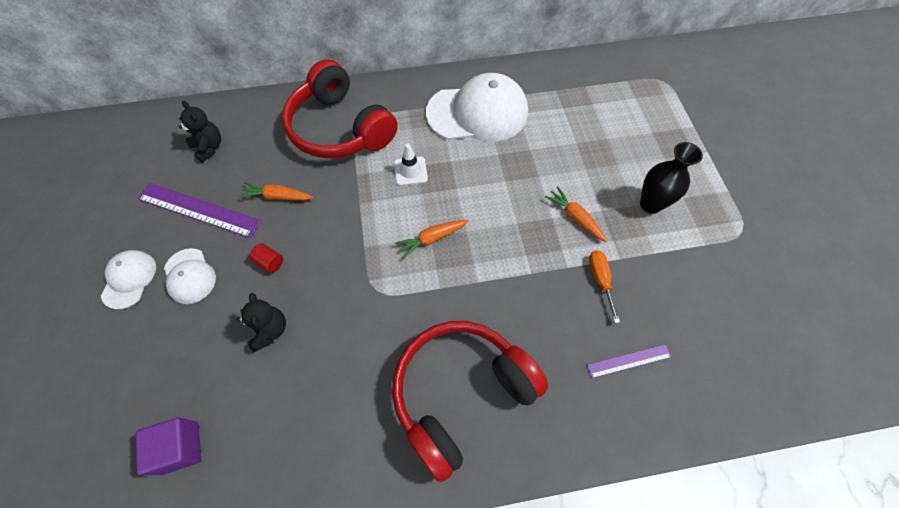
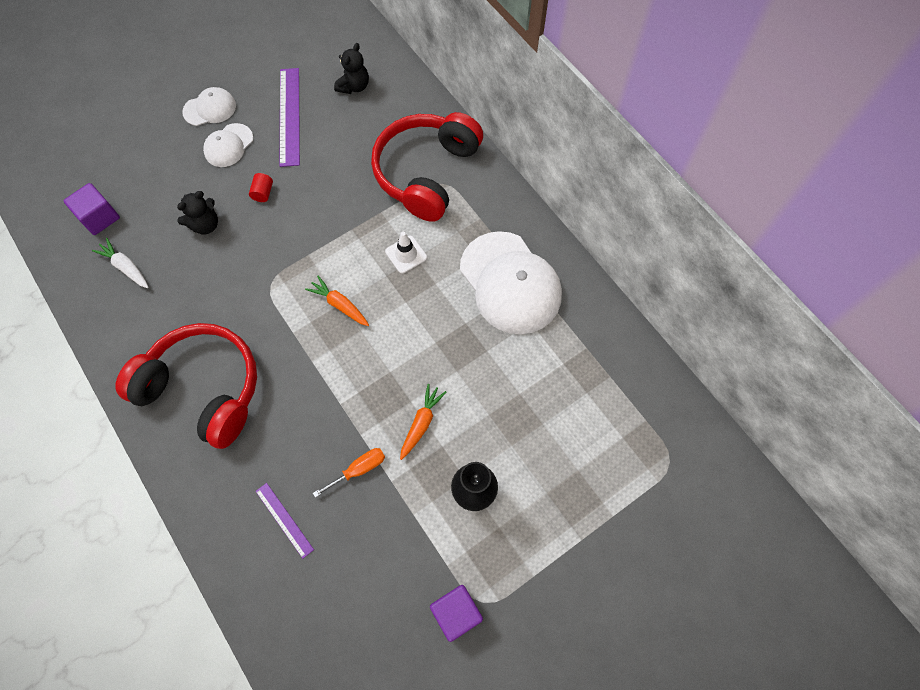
camera: 65 degrees right, 5 degrees up
(267, 435) = (126, 267): none -> white carrot
(277, 196) = (328, 164): orange carrot -> none
(747, 253) = (456, 613): none -> purple cube

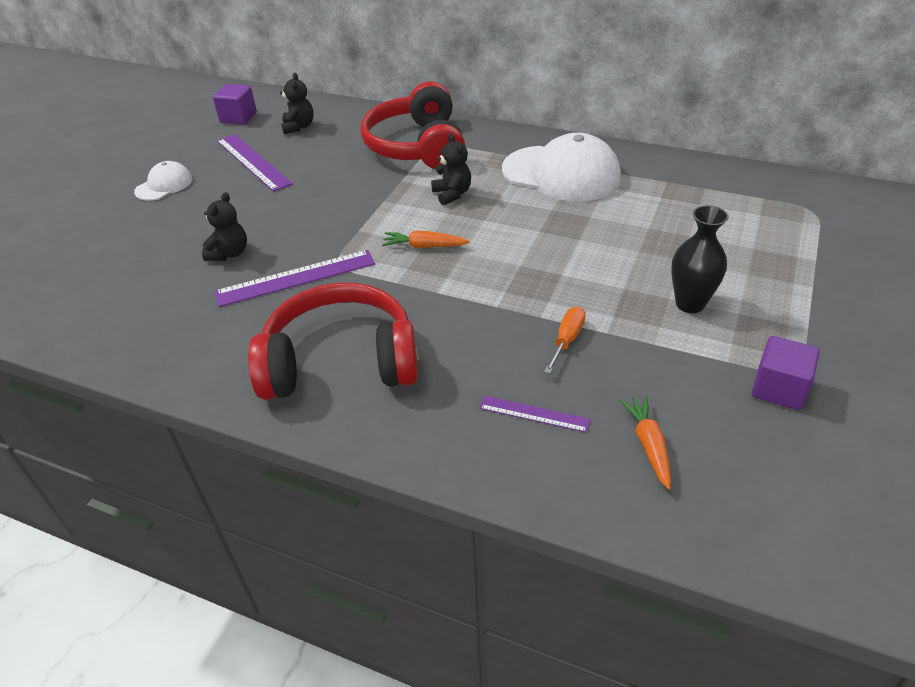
camera: 30 degrees left, 25 degrees down
(99, 217) = (98, 295): purple cube -> purple cube (238, 117)
(126, 267) = (162, 316): white carrot -> none
(228, 145) = (206, 198): white cap -> none
(231, 282) = (296, 278): none -> purple ruler
(263, 193) = (272, 212): red cylinder -> none
(406, 254) = (452, 194): white traffic cone -> black teddy bear
(421, 423) = (588, 283): orange carrot -> orange carrot (648, 445)

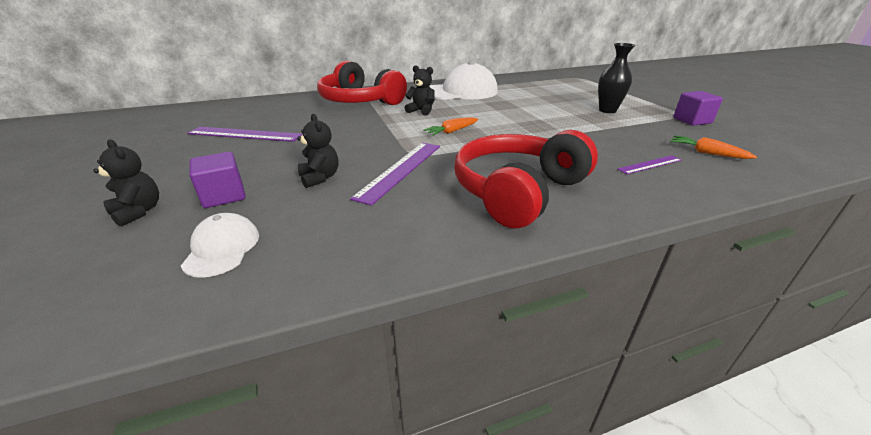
camera: 45 degrees left, 10 degrees down
(164, 185) = (175, 166): white cap -> white cap (222, 248)
(238, 117) = (186, 120): purple cube -> purple cube (224, 196)
(298, 127) = (253, 112): black teddy bear -> black teddy bear (138, 212)
(567, 340) = (596, 137): orange screwdriver -> none

